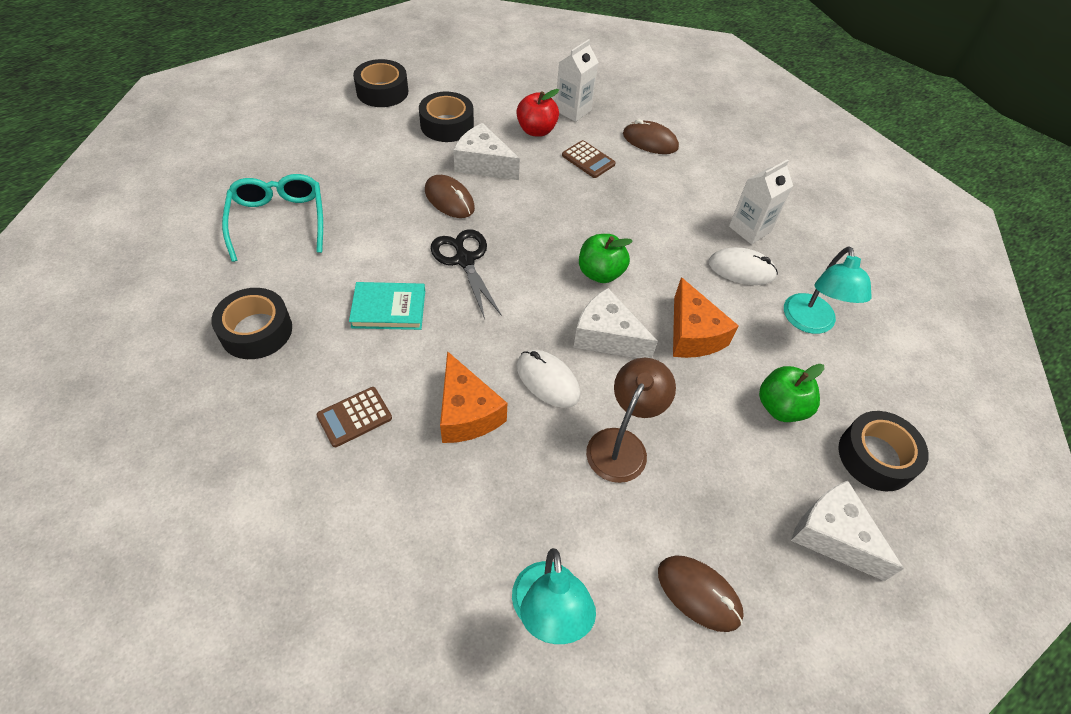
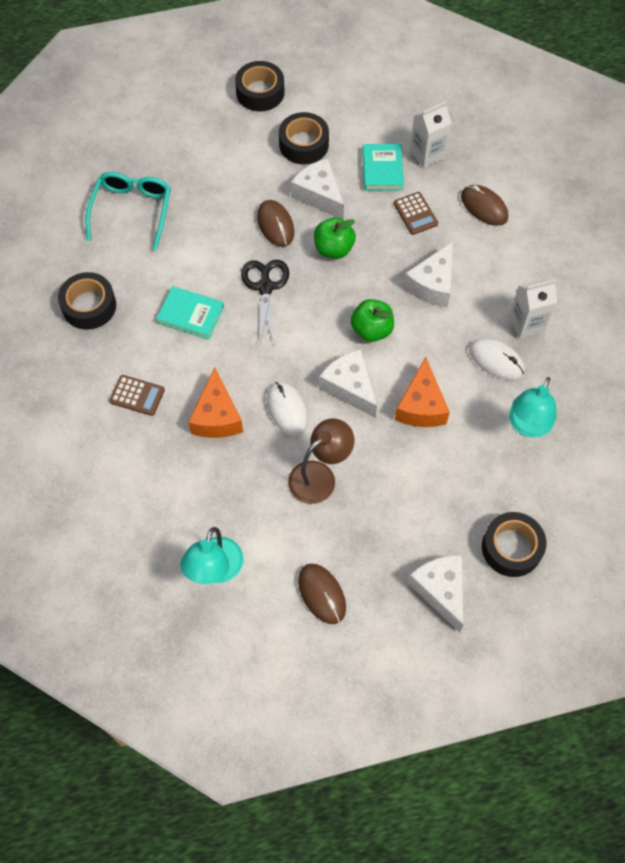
camera: 25 degrees right, 10 degrees up
(354, 417) = (137, 395): brown calculator -> brown calculator turned 150 degrees counterclockwise
(536, 130) = (382, 169): red apple -> turquoise book
(639, 216) = (432, 284): none -> white cheese
(780, 407) = (458, 487): green apple -> green apple (333, 249)

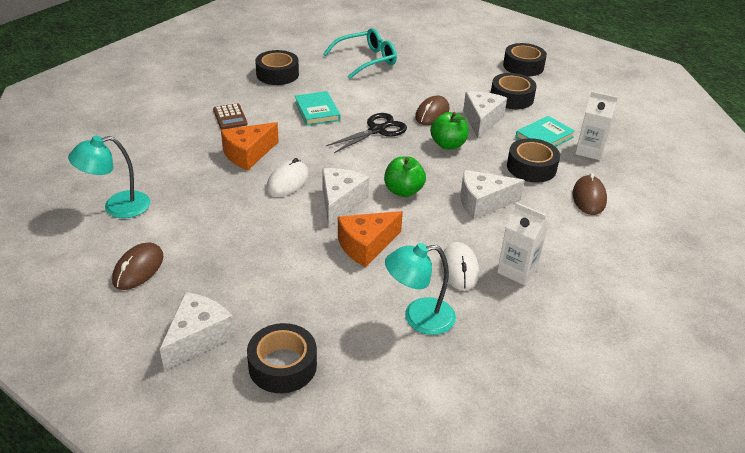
camera: 50 degrees right, 25 degrees down
(319, 476) = (246, 221): brown lamp -> none
(415, 213) = (531, 167): brown calculator -> black tape

